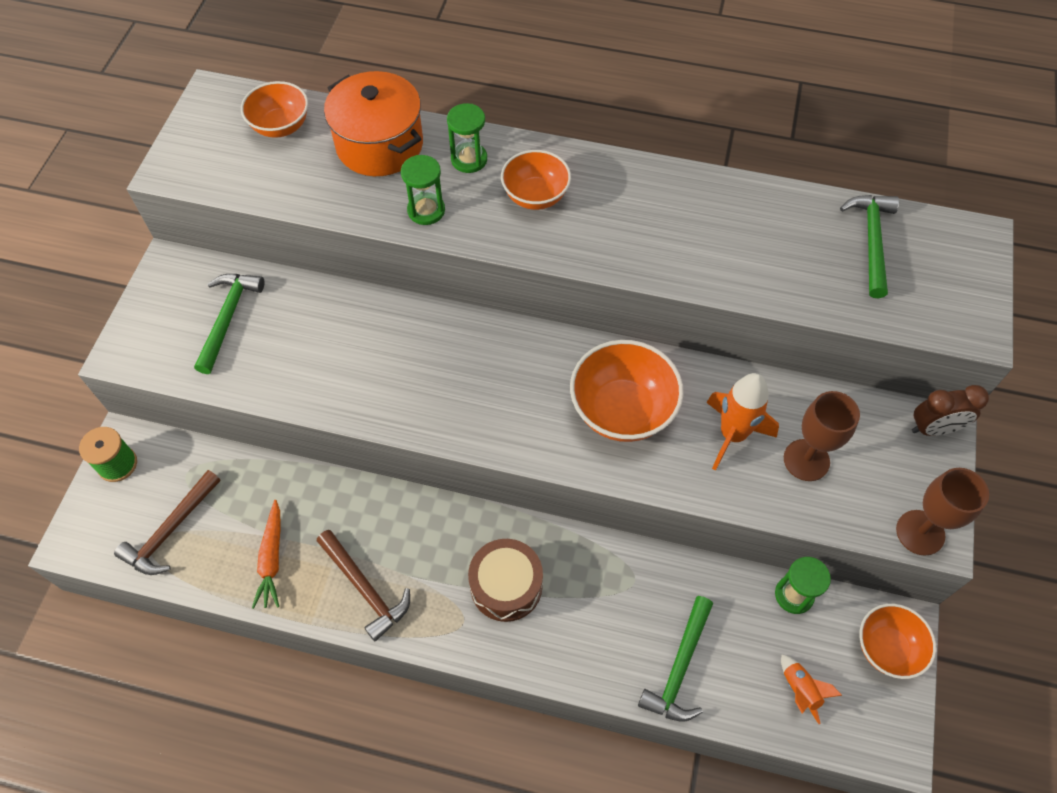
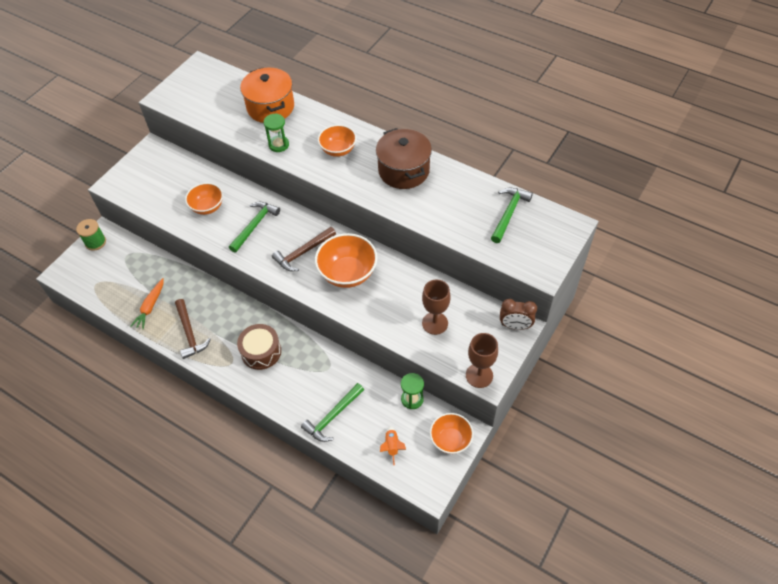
camera: 20 degrees right, 5 degrees down
(170, 530) = (108, 280): brown hammer -> brown hammer (303, 253)
(228, 318) = (169, 180): green hammer -> green hammer (255, 225)
(281, 126) = (225, 87): orange bowl -> orange bowl (207, 207)
(469, 159) = (312, 124): green hourglass -> none
(664, 207) = (403, 170): none -> brown pot
(732, 435) = (401, 300): orange rocket -> none

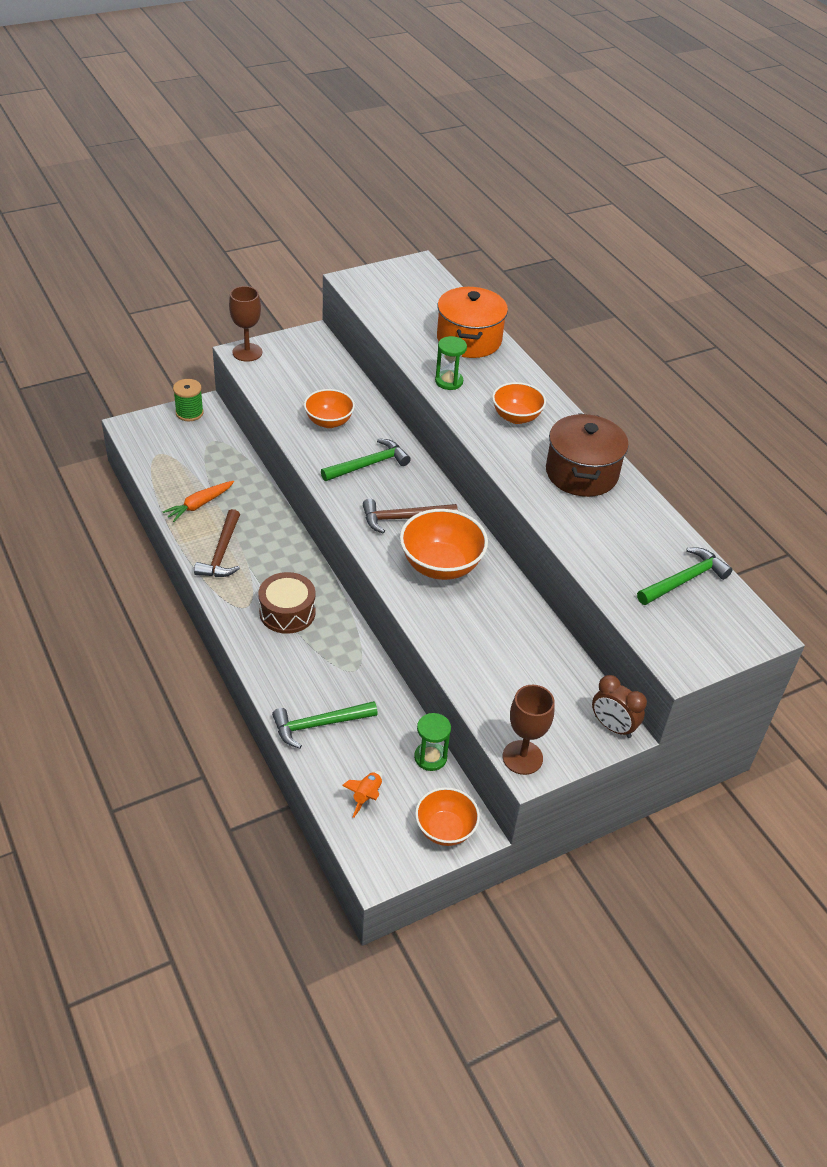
camera: 25 degrees right, 10 degrees down
(435, 323) = (509, 671): brown goblet -> brown goblet (247, 352)

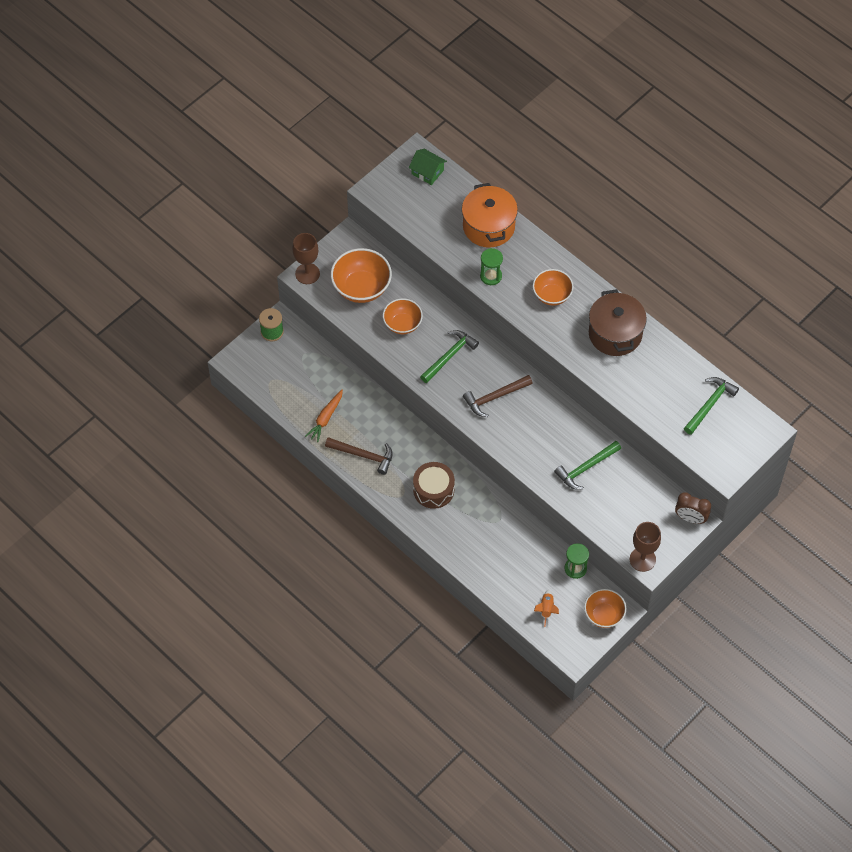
camera: 15 degrees left, 15 degrees up
(221, 553) = (363, 455): brown hammer -> brown hammer turned 60 degrees counterclockwise
(319, 724) = (494, 569): green hammer -> green hammer (586, 468)
(422, 281) = (427, 172): none -> green house
(441, 565) = (536, 429): orange bowl -> orange bowl (361, 288)

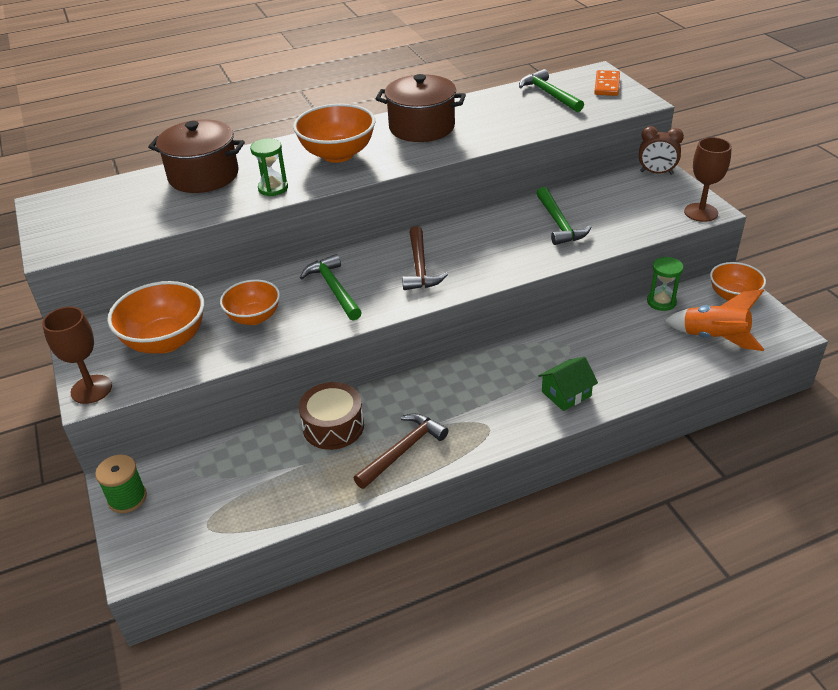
camera: 65 degrees left, 20 degrees down
(325, 418) = (316, 476): orange carrot -> none
(427, 172) = (78, 202): green house -> green house (566, 394)
(433, 490) = (495, 393): brown drum -> brown drum (333, 426)
(488, 226) = (203, 176): orange pot -> brown pot
(546, 609) = (714, 338): orange rocket -> orange rocket, size x1.81
(552, 295) = (338, 154): orange bowl -> orange bowl, size x1.54
(690, 518) = (656, 173): brown clock -> brown clock turned 60 degrees clockwise
(745, 442) = (606, 85): none -> orange domino

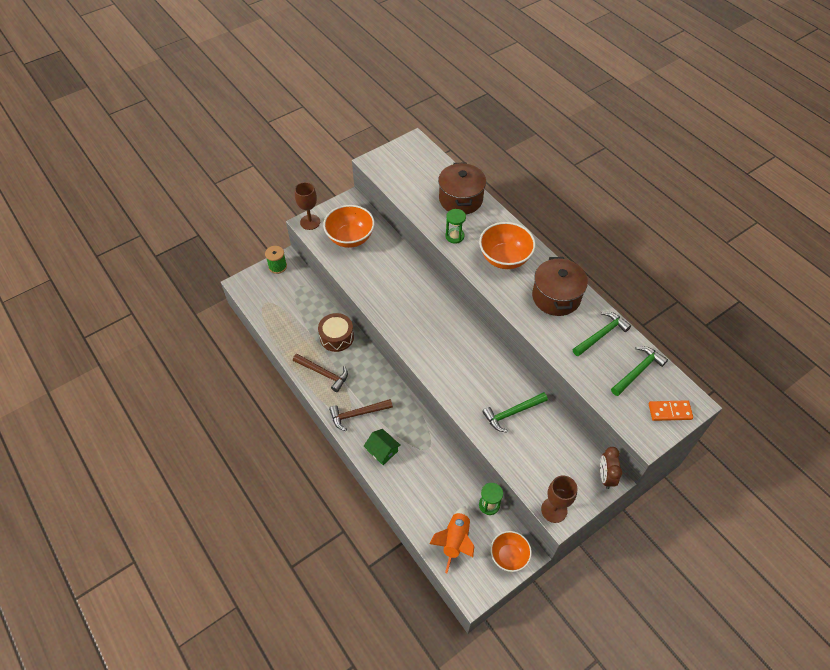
camera: 75 degrees right, 15 degrees up
(254, 317) = (376, 270): orange bowl -> none
(334, 289) = (410, 300): green hammer -> green hammer (601, 335)
(420, 267) = (441, 339): brown hammer -> brown hammer (357, 414)

